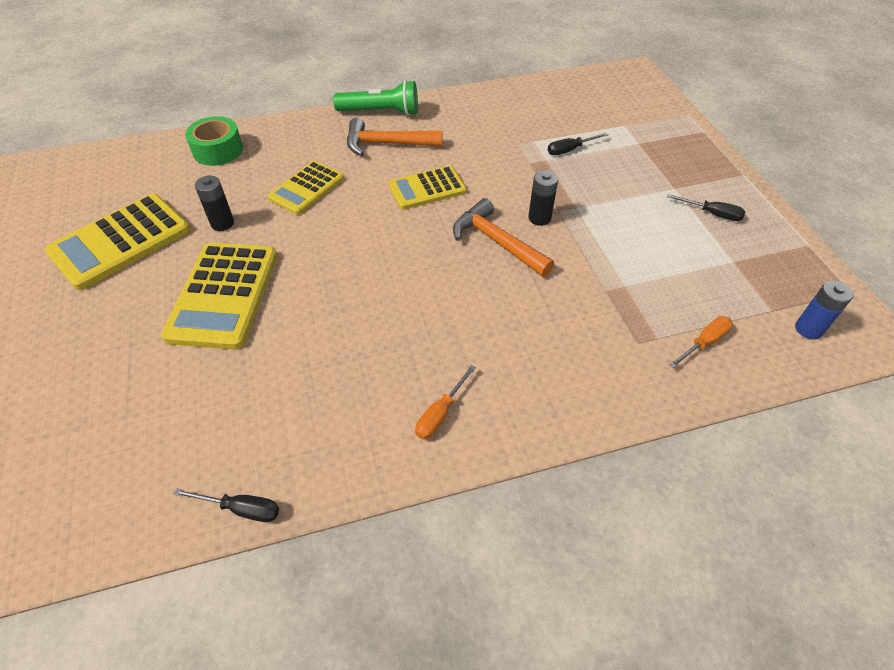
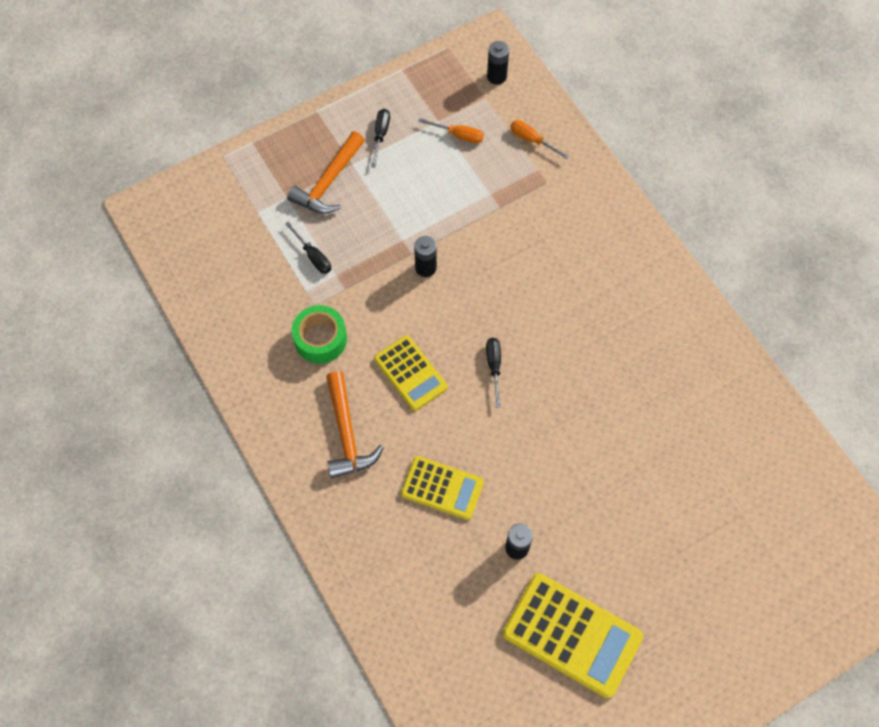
camera: 105 degrees left, 15 degrees up
(218, 150) = (404, 613): green tape -> green tape (320, 339)
(224, 295) = (603, 501): yellow calculator -> none
(241, 509) = (772, 399): black screwdriver -> black screwdriver (494, 367)
(381, 112) = (287, 459): green flashlight -> none
(440, 413) = (655, 298): orange screwdriver -> orange screwdriver (458, 135)
(497, 242) = (467, 296): orange hammer -> orange hammer (329, 182)
(808, 329) = (496, 76): blue battery -> black battery

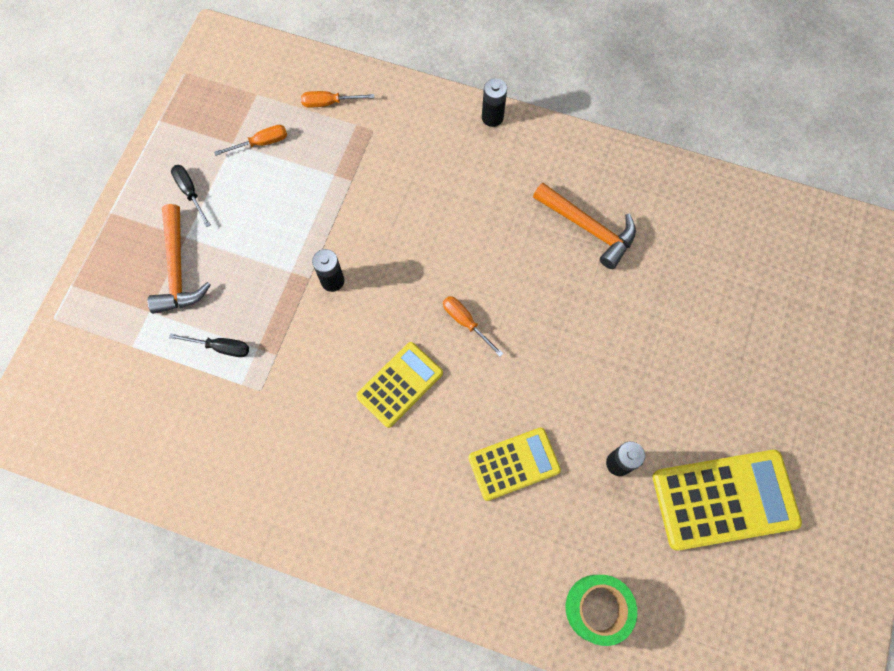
camera: 40 degrees left, 5 degrees up
(320, 339) = (293, 418): green tape -> green tape (597, 608)
(347, 433) = (390, 484): orange hammer -> orange hammer (588, 228)
(410, 373) = (400, 384): yellow calculator -> yellow calculator turned 60 degrees counterclockwise
(494, 367) = (465, 322): black screwdriver -> orange screwdriver
(496, 76) = (251, 69): black battery -> black battery (492, 117)

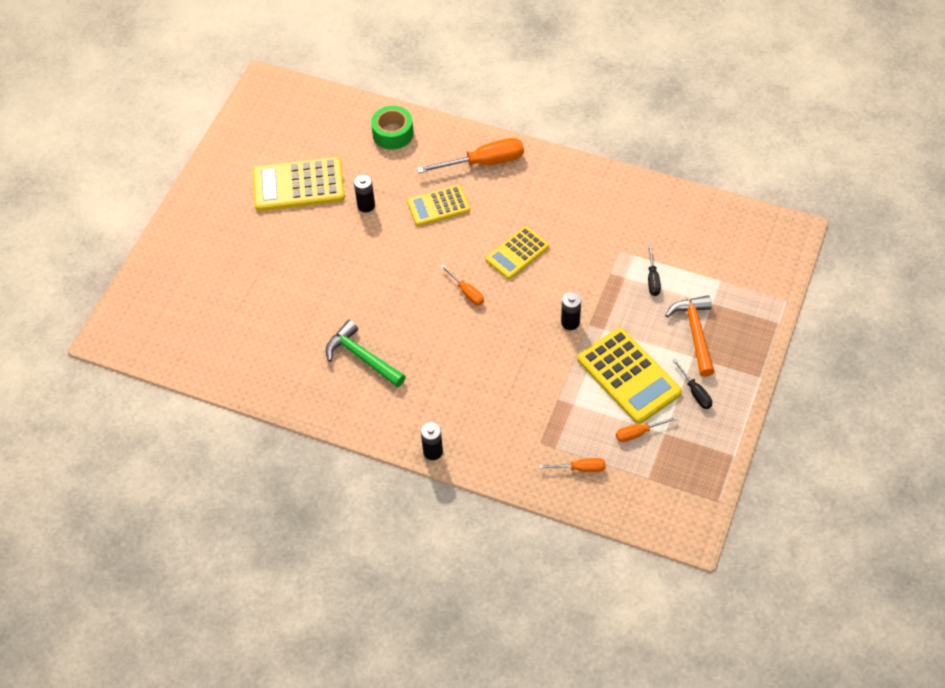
camera: 175 degrees left, 15 degrees down
(221, 347) = (652, 279): black screwdriver -> black screwdriver turned 105 degrees counterclockwise
(266, 210) = (629, 376): none -> yellow calculator
(451, 549) = (484, 162): none -> orange screwdriver
(588, 228) = (362, 357): orange hammer -> green hammer

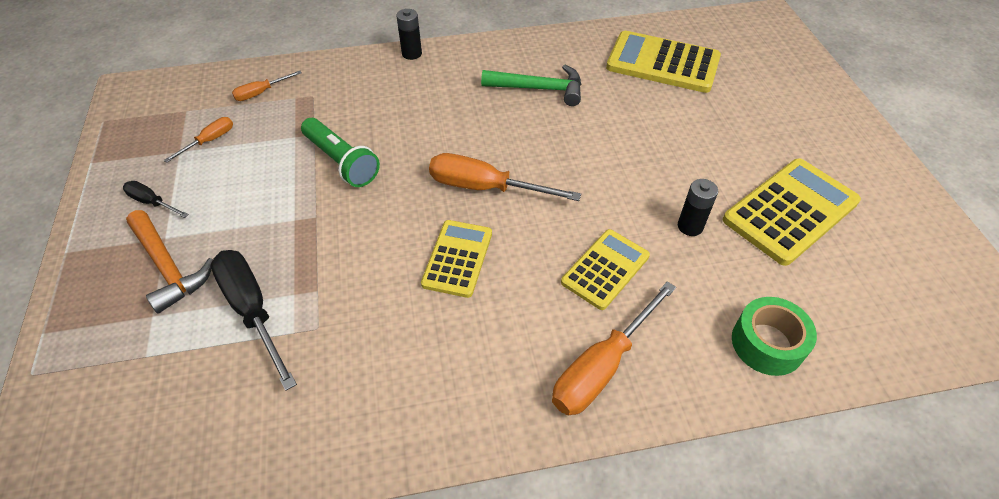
camera: 145 degrees right, 5 degrees down
(466, 292) = (485, 188): orange screwdriver -> orange screwdriver, size x1.88
(550, 362) = (341, 162): none -> green flashlight
(570, 322) = (340, 210): black battery -> none
(629, 376) = (241, 185): yellow calculator -> yellow calculator (662, 63)
(652, 279) = (252, 311): black screwdriver -> black screwdriver, size x1.88

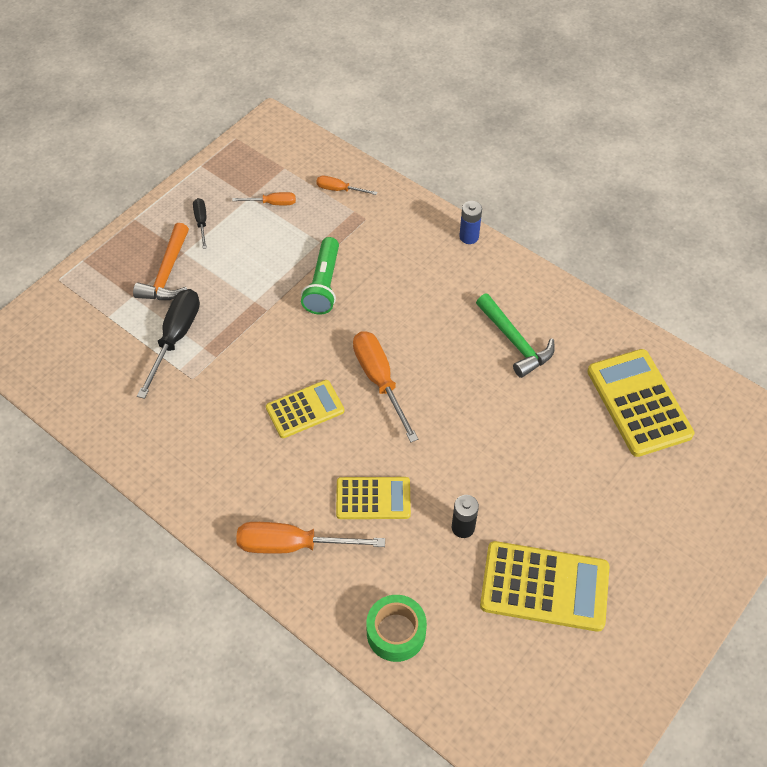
camera: 50 degrees right, 5 degrees up
(412, 54) = (469, 237): black battery -> blue battery

